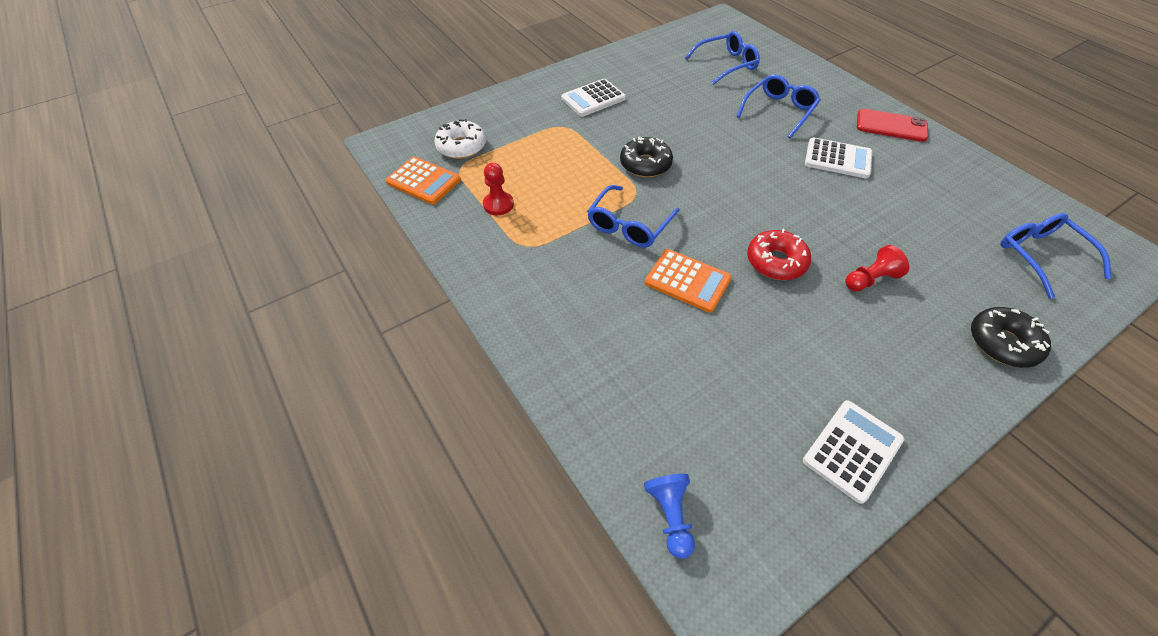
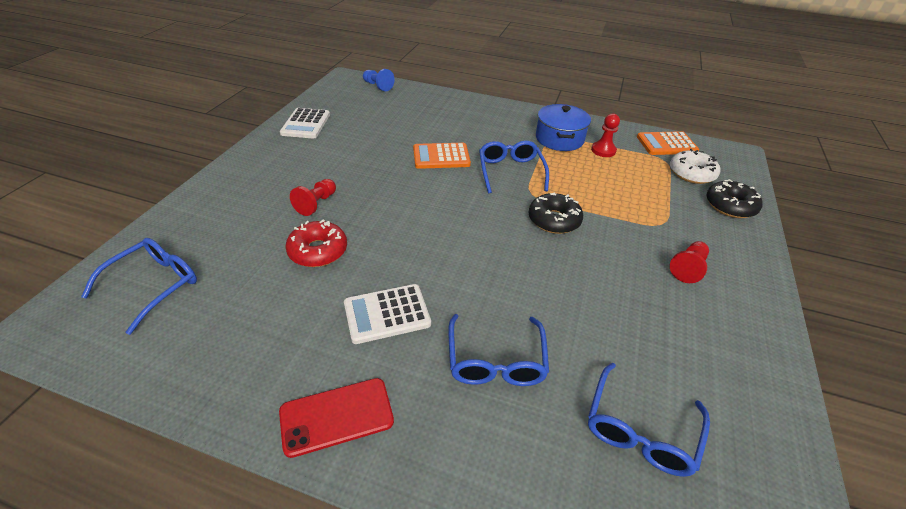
camera: 140 degrees right, 10 degrees down
(521, 241) = (559, 139): none -> blue pot
(593, 98) = (688, 268): white calculator -> red pawn
(776, 262) = (392, 189): red donut -> red donut (318, 251)
(1002, 343) = (210, 199): black donut -> black donut (730, 206)
(1041, 256) = (154, 285): blue glasses -> blue glasses turned 90 degrees counterclockwise

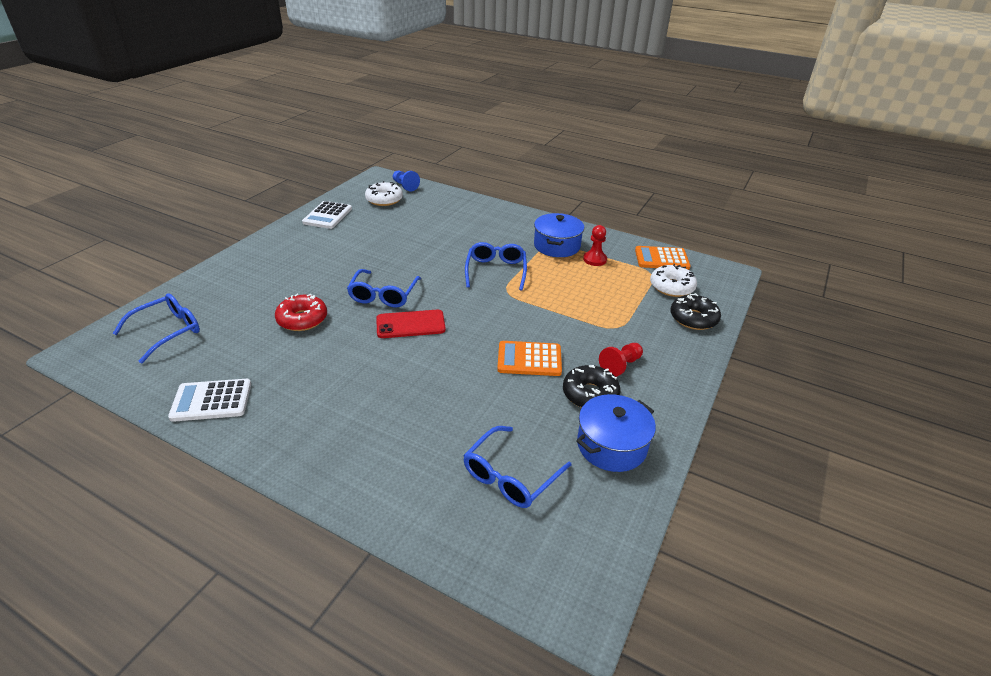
camera: 10 degrees right, 5 degrees down
(316, 204) = (314, 283): red pawn -> none
(336, 416) = (276, 435): red phone -> red phone (410, 324)
(361, 102) = (384, 200): none -> white donut
(387, 314) = (341, 371): white calculator -> white calculator (211, 401)
(441, 156) = (438, 253): orange calculator -> orange calculator (529, 359)
(495, 361) = (415, 414): blue glasses -> blue glasses (383, 295)
(554, 220) = (516, 315): black donut -> black donut (590, 394)
(728, 370) = (611, 445): none -> blue pot

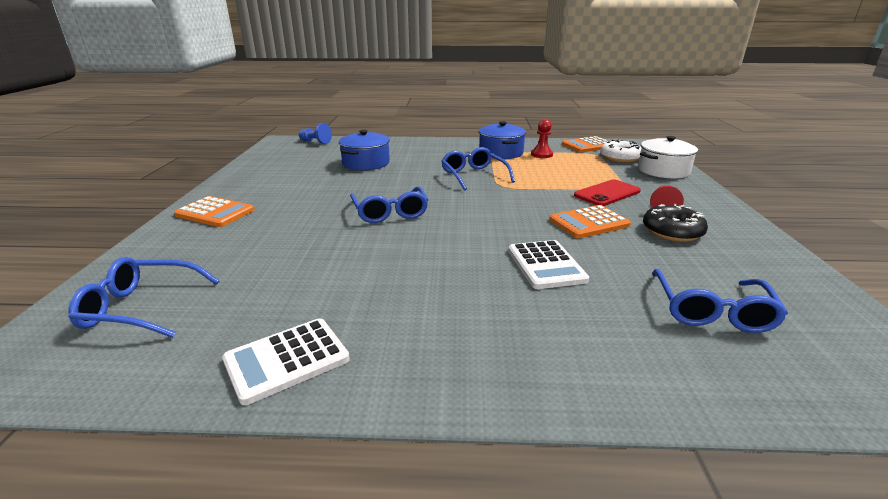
camera: 25 degrees left, 10 degrees down
(167, 331) = (141, 308): blue glasses -> blue glasses turned 105 degrees counterclockwise
(265, 256) = (215, 213): none -> orange calculator
(302, 319) = (322, 251): red donut -> none
(327, 216) = (257, 172): white calculator -> white calculator (545, 265)
(384, 200) = (305, 153): white donut -> none
(410, 324) = (447, 226): red phone -> red phone (607, 193)
(611, 445) = (745, 260): blue pot -> blue pot (366, 163)
(693, 318) = (663, 170): black donut -> white pot

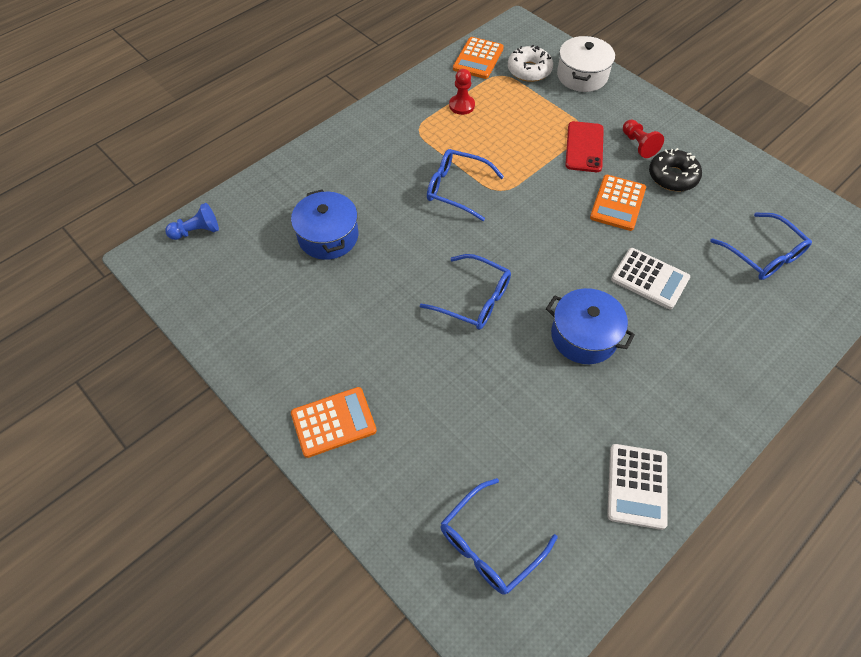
camera: 45 degrees left, 30 degrees up
(501, 153) = (423, 126): blue pot -> blue pot (584, 336)

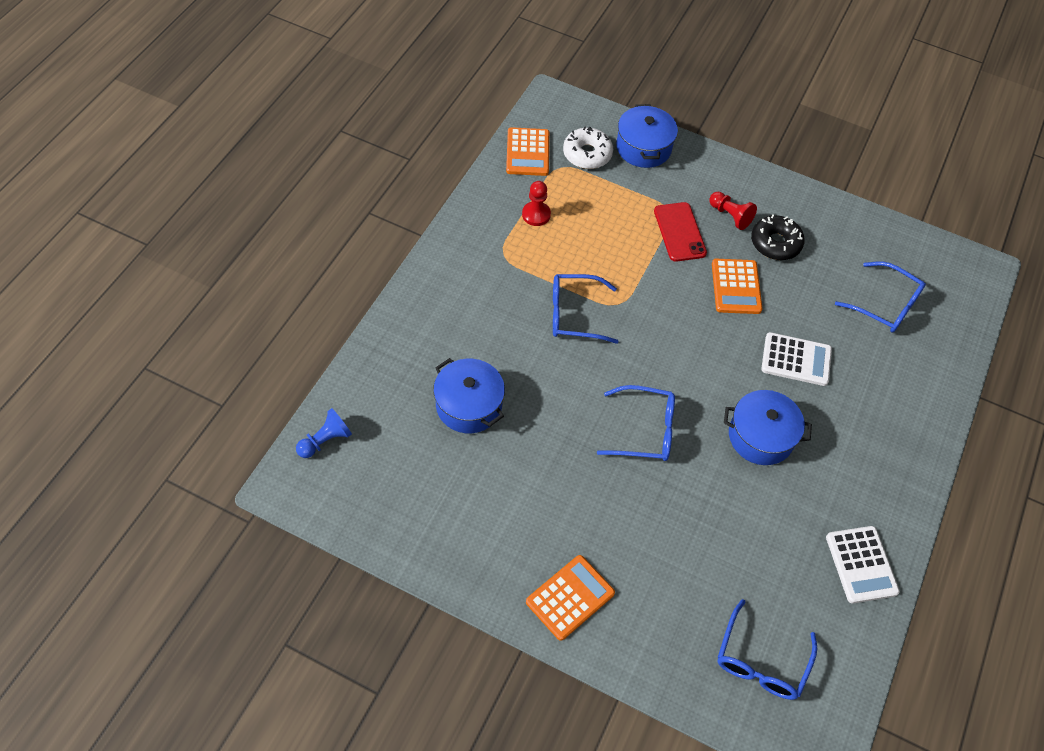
camera: 25 degrees left, 0 degrees up
(582, 76) = (643, 148): white pot -> blue pot

